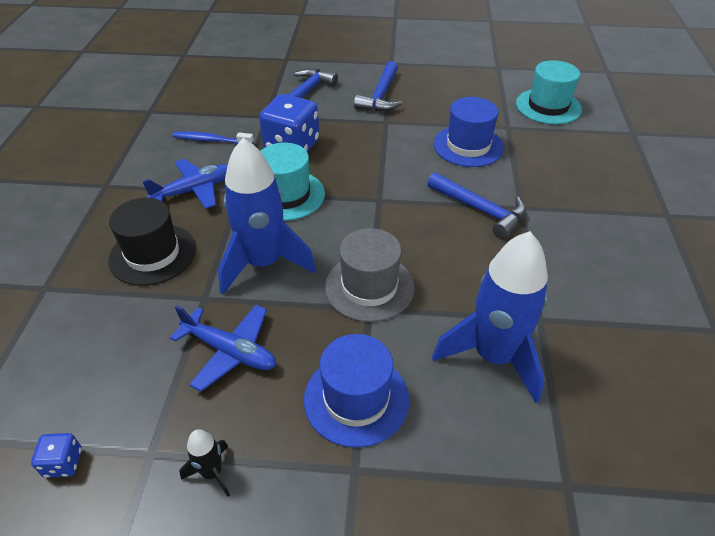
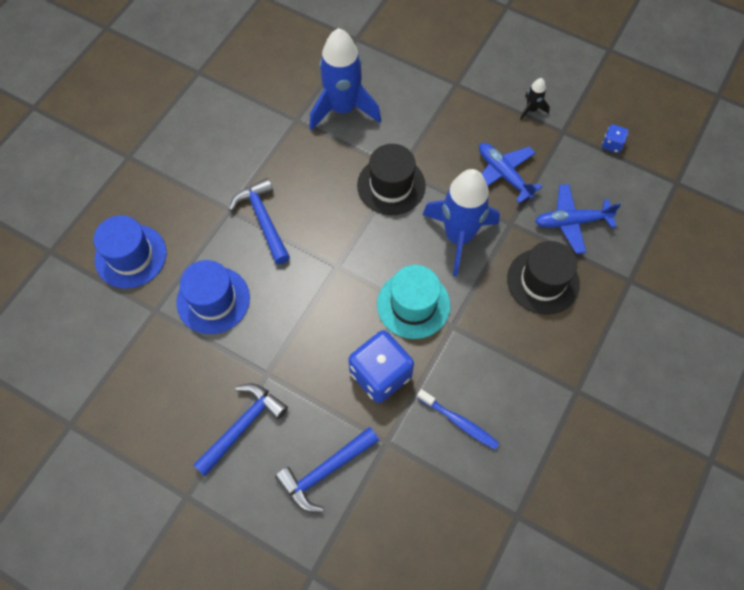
camera: 155 degrees left, 20 degrees up
(194, 190) = (493, 347): blue plane -> blue plane (571, 222)
(356, 399) = (438, 116): blue hat -> blue hat (131, 256)
(369, 287) = (391, 185): grey hat -> black hat
(548, 106) = (86, 325): turquoise hat -> none

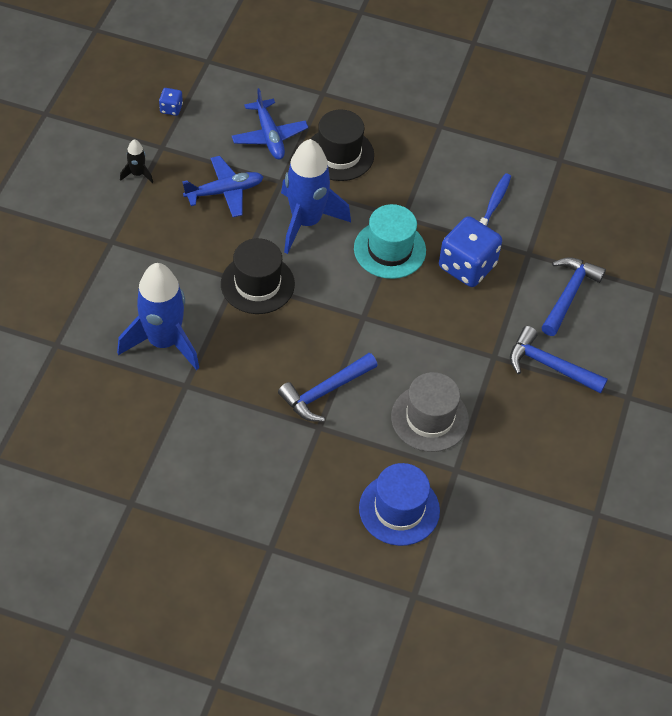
camera: 105 degrees left, 10 degrees down
(213, 300) = (429, 418): blue hat -> grey hat
(325, 471) = (569, 295): blue hammer -> blue hammer turned 105 degrees counterclockwise
(503, 174) = (225, 191): blue plane -> blue plane turned 150 degrees counterclockwise

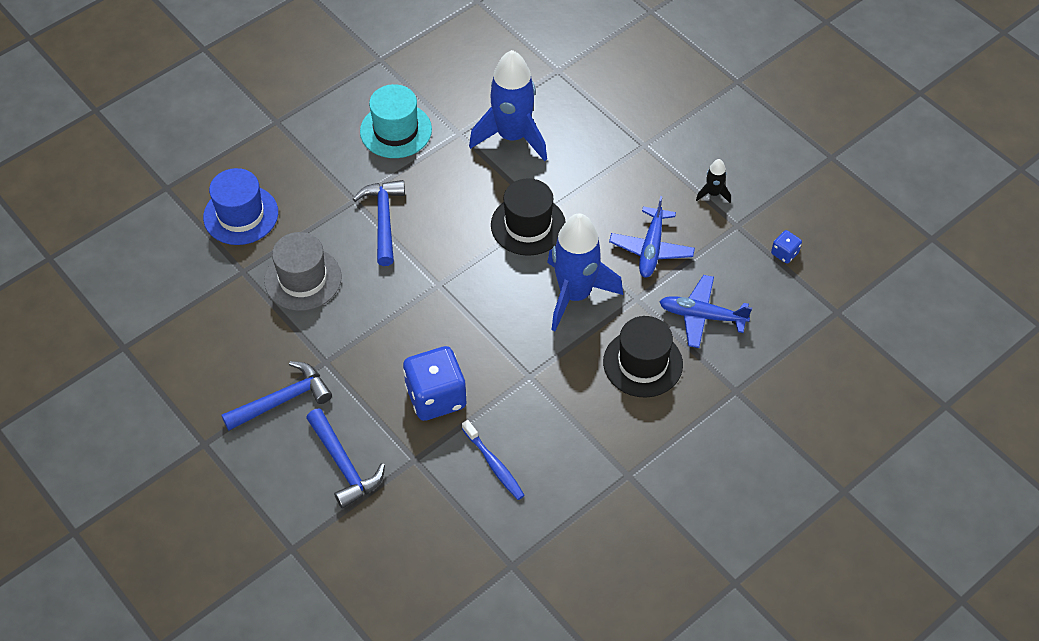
camera: 125 degrees right, 0 degrees up
(389, 249) = (498, 344): turquoise hat -> turquoise hat (396, 130)

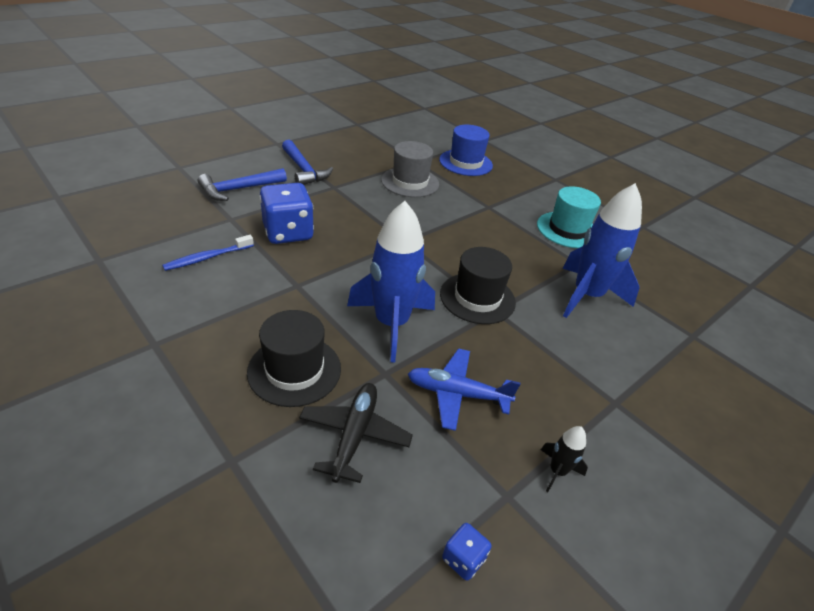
camera: 85 degrees right, 15 degrees down
(383, 220) = (470, 218): blue hammer -> none
(701, 316) = (354, 435): blue plane -> black plane

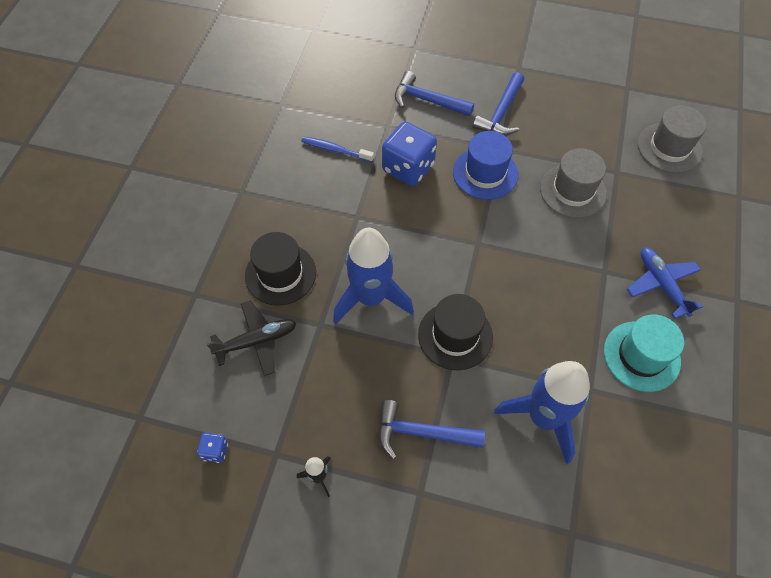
camera: 60 degrees right, 20 degrees up
(422, 138) = (669, 148): none -> grey hat
(457, 394) = (338, 378): blue plane -> blue plane (661, 284)
(465, 163) = (666, 209): blue hat -> blue hat (485, 173)
(556, 368) = (422, 433): none -> blue hammer

